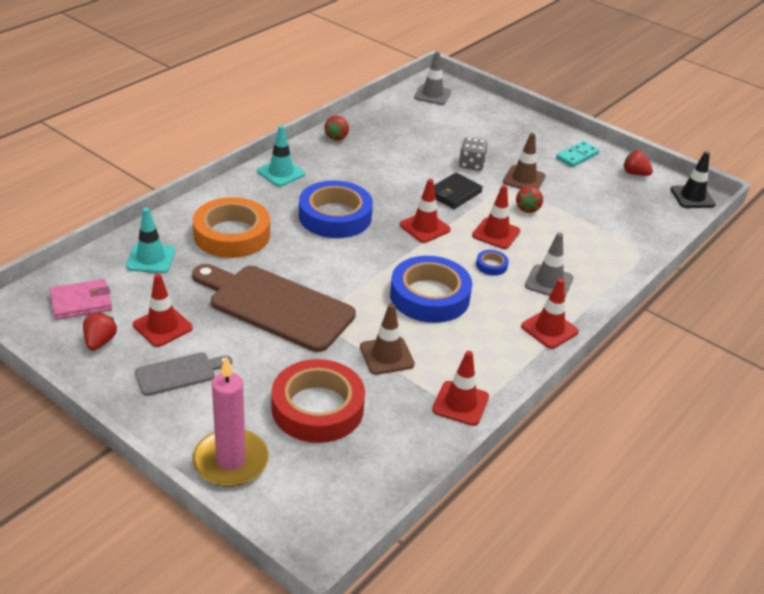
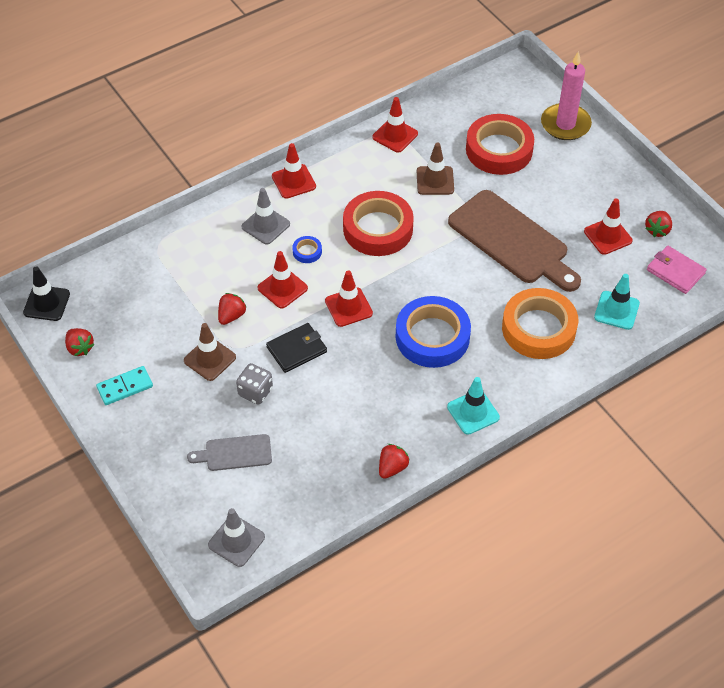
camera: 160 degrees left, 15 degrees up
(81, 302) = (675, 271): pink wallet -> pink wallet turned 45 degrees clockwise
(179, 373) = (596, 193): grey cutting board -> grey cutting board (235, 453)
(429, 296) = (378, 229): blue tape -> red tape

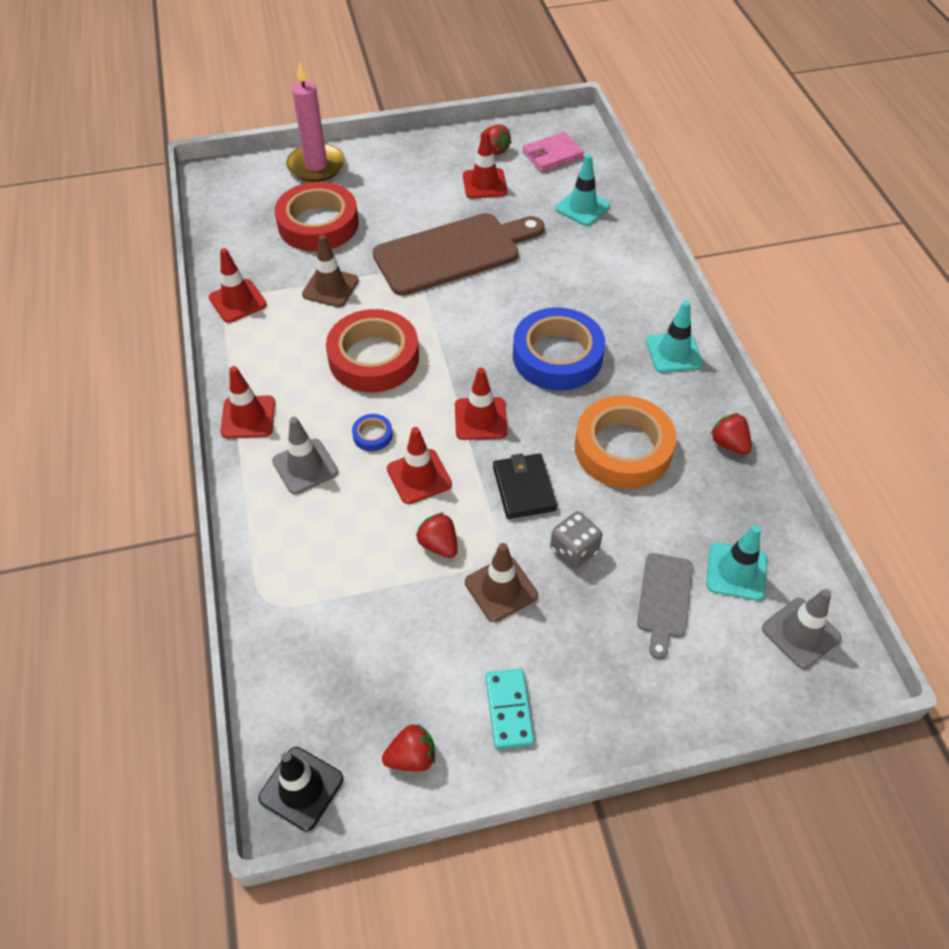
camera: 70 degrees left, 0 degrees up
(274, 492) = (736, 571): none -> turquoise traffic cone
(538, 328) = (582, 269): orange tape -> orange tape (623, 448)

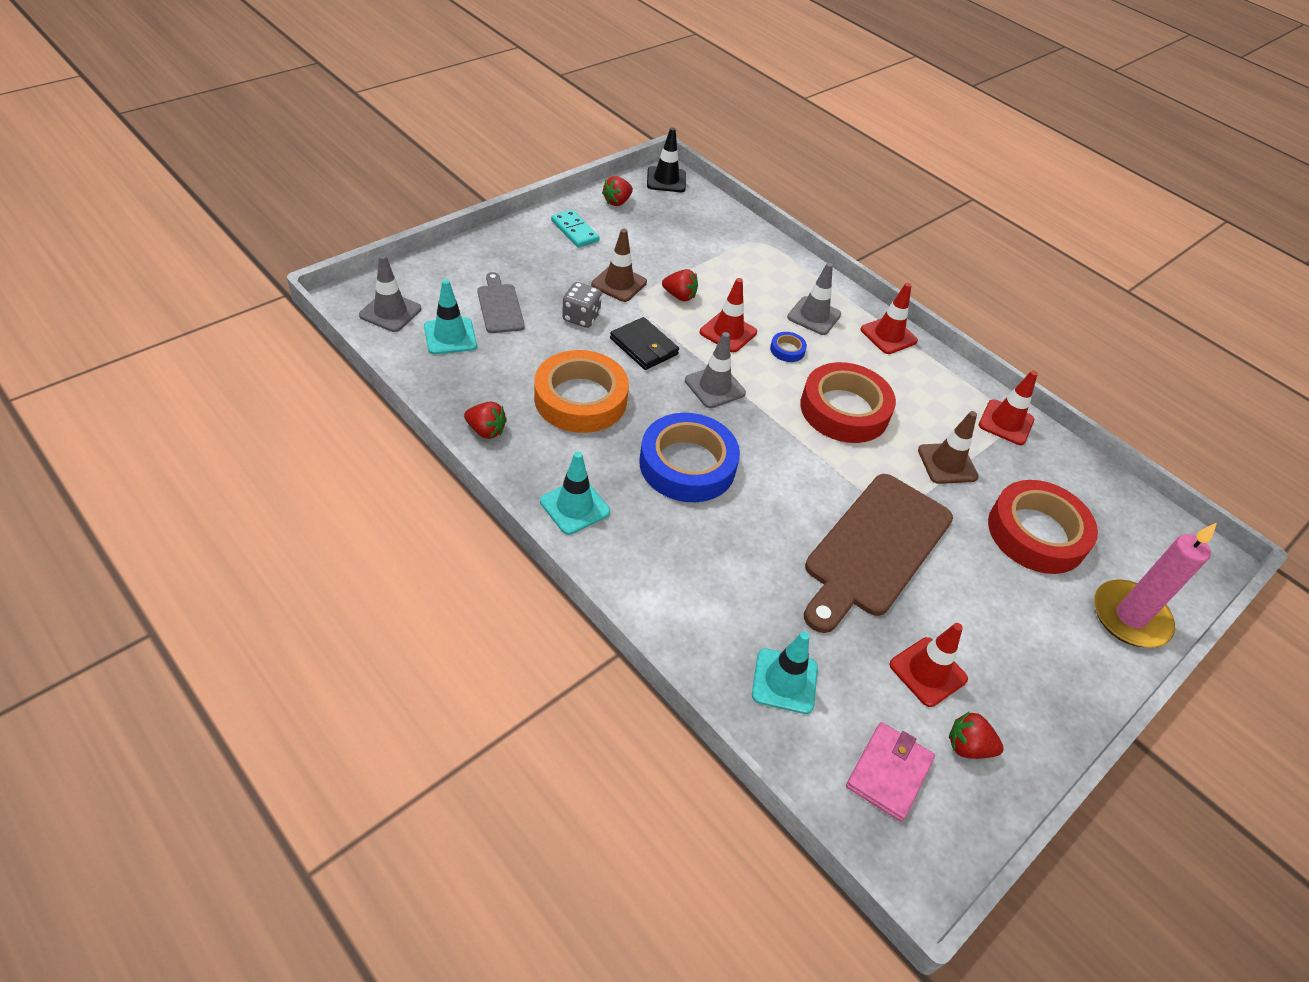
camera: 145 degrees right, 5 degrees down
(480, 419) = (714, 387): red traffic cone -> grey traffic cone

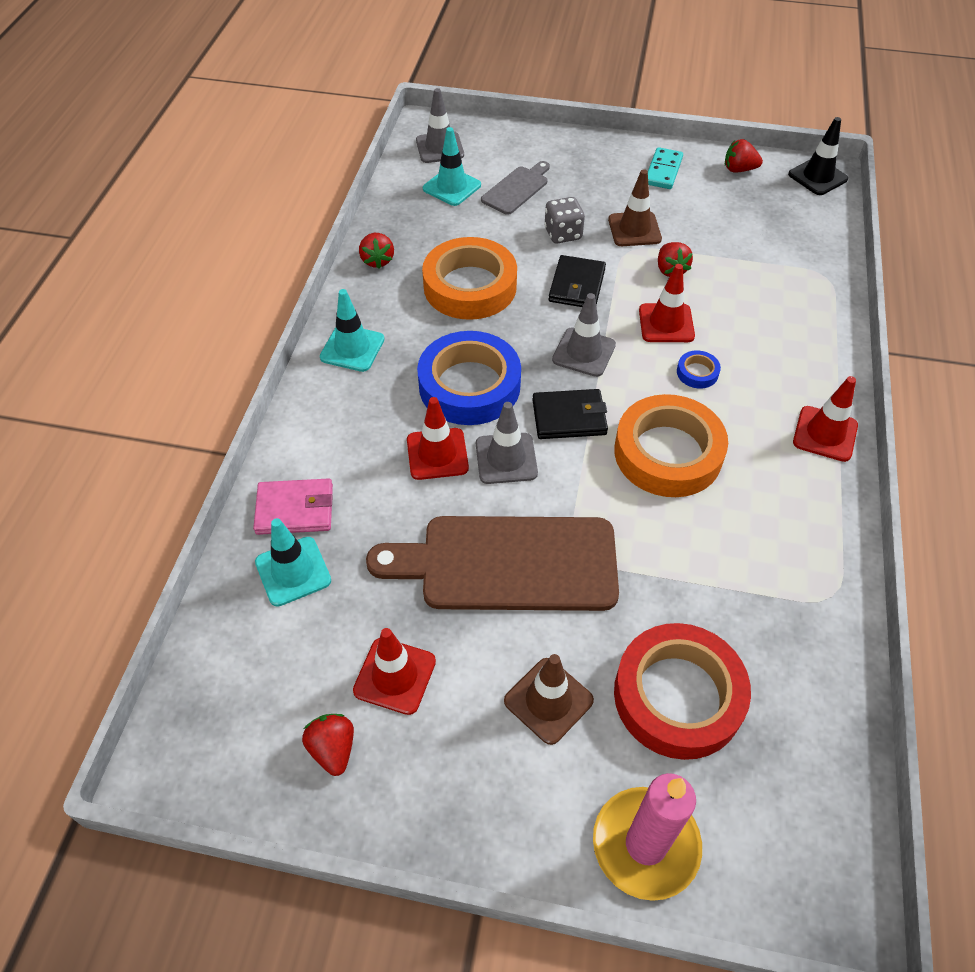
camera: 60 degrees right, 5 degrees up
(769, 434) = (569, 417): none -> black wallet
(814, 316) = (773, 366): grey traffic cone -> grey traffic cone (506, 458)
(844, 410) = (668, 453): red tape -> orange tape
(889, 772) = (255, 695): pink wallet -> pink wallet (295, 509)
(947, 463) = (691, 569): brown traffic cone -> brown traffic cone (548, 700)
(1006, 422) = (821, 595): red traffic cone -> red traffic cone (437, 454)

